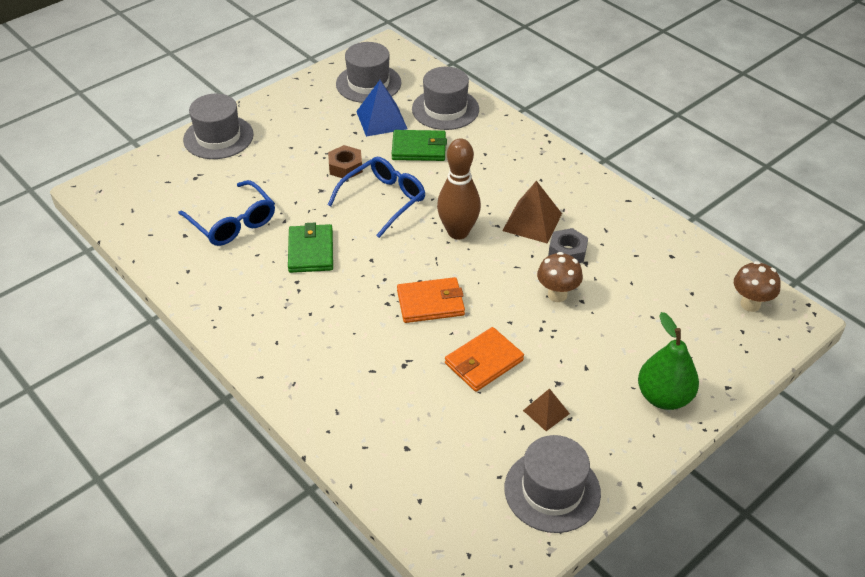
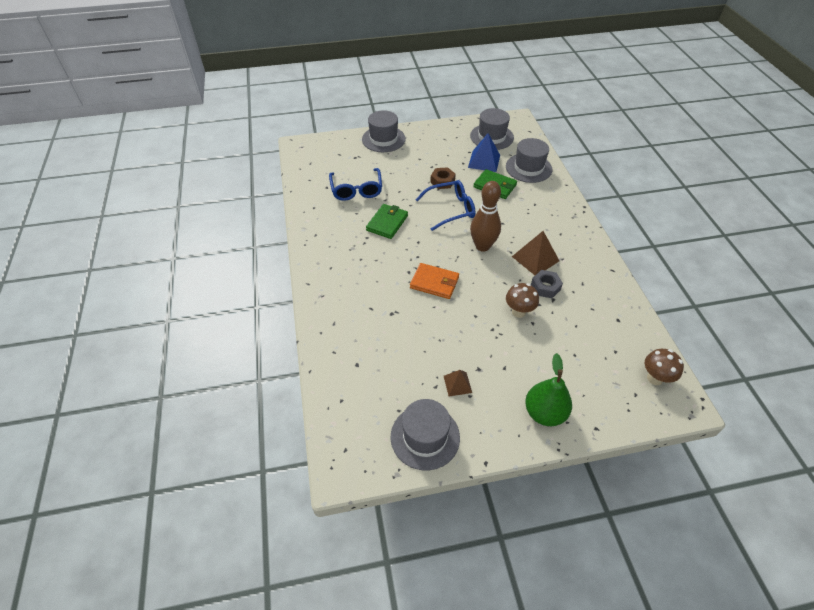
camera: 30 degrees right, 5 degrees up
(483, 362) = (441, 333): orange wallet -> none

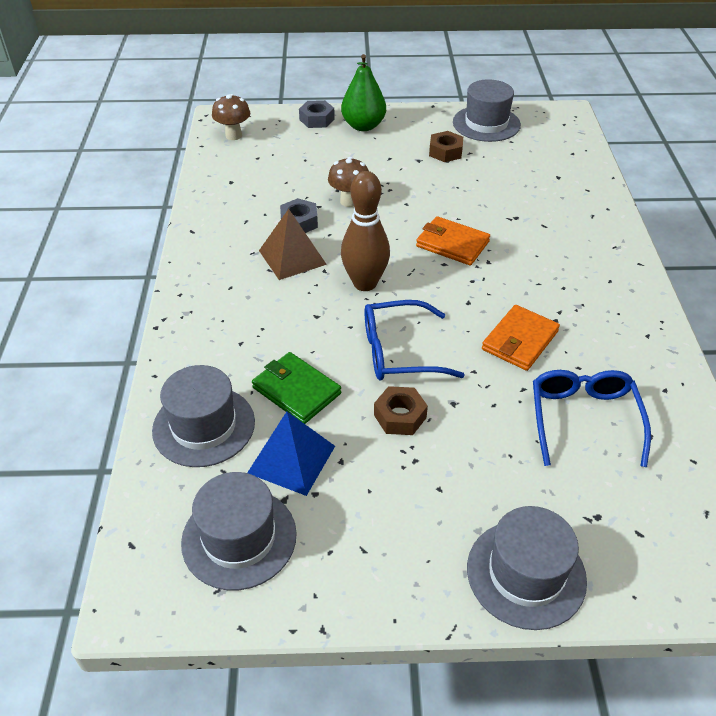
camera: 170 degrees left, 5 degrees down
(387, 223) = (519, 340): green wallet -> orange wallet
(457, 384) = (445, 152): brown pyramid -> brown nut
(593, 416) = (317, 119): none -> grey nut

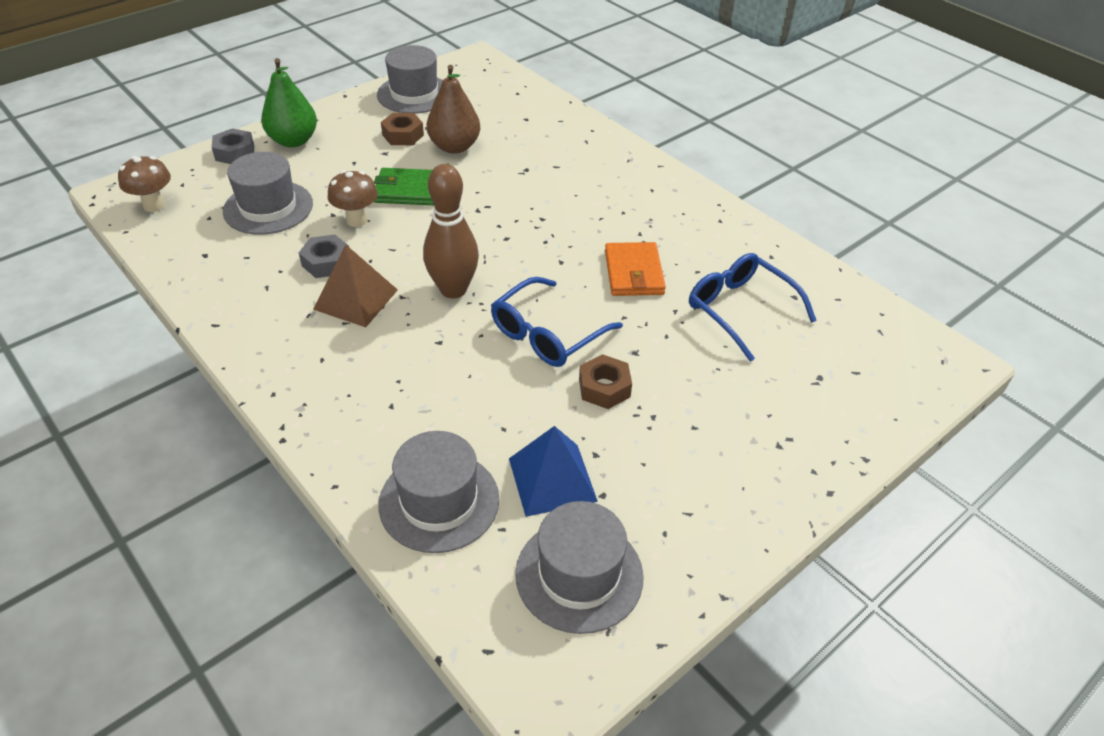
camera: 40 degrees left, 0 degrees up
(296, 390) = (492, 418): green wallet -> green wallet (409, 190)
(452, 244) = (495, 217): orange wallet -> none
(476, 176) = (454, 147): none -> brown pear
(526, 573) = (817, 450): grey hat -> grey hat (268, 207)

